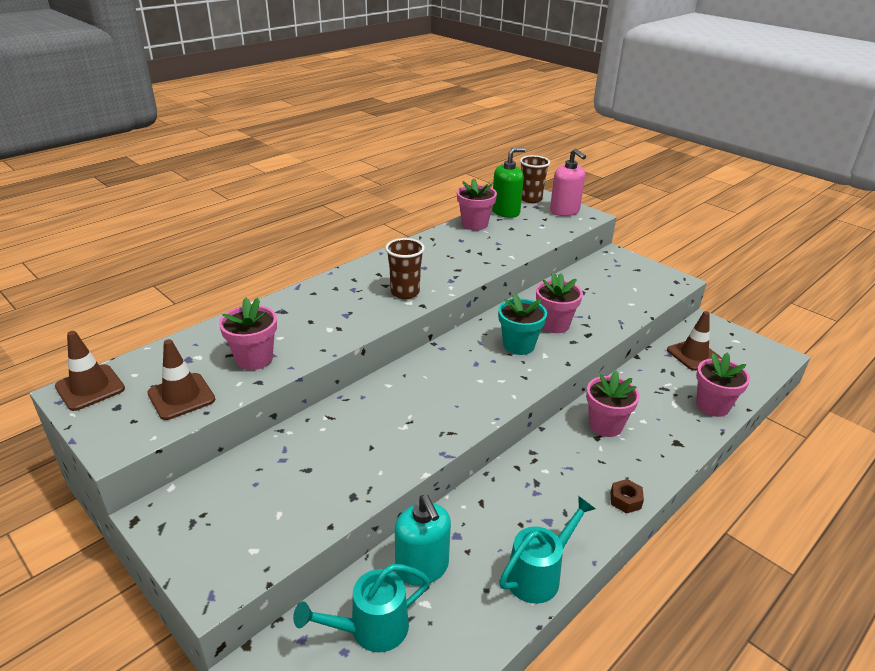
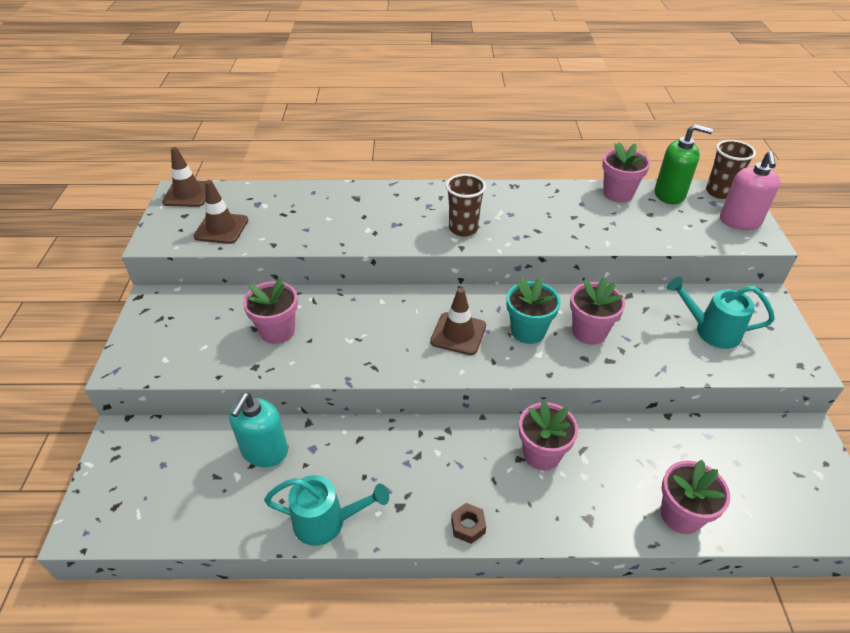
camera: 45 degrees right, 10 degrees up
(254, 359) = (292, 226): pink flower pot -> pink flower pot (277, 331)
(370, 629) = (190, 464): turquoise watering can -> turquoise watering can (711, 331)
(693, 355) = (737, 454): brown traffic cone -> brown traffic cone (458, 334)

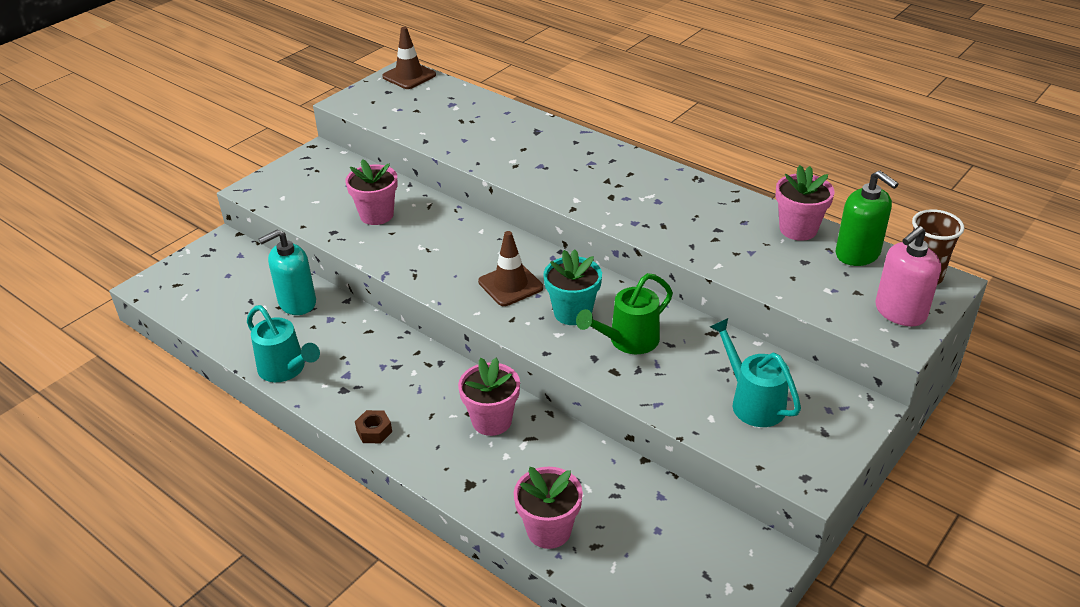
camera: 40 degrees right, 5 degrees down
(221, 228) = (402, 112): brown traffic cone -> none
(463, 229) = (595, 194): brown cup -> none
(589, 332) = (628, 341): pink flower pot -> green watering can

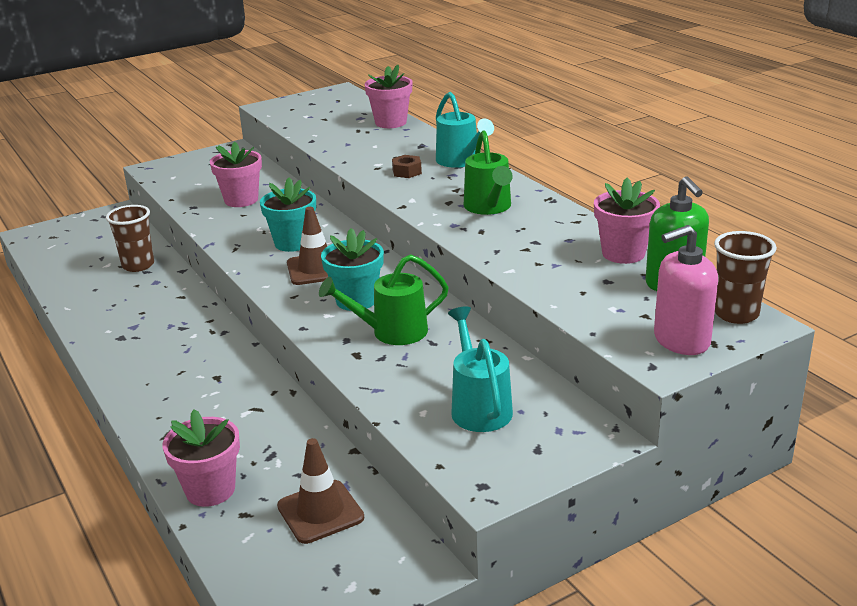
camera: 20 degrees right, 10 degrees down
(286, 370) = (86, 313): turquoise watering can -> turquoise watering can (461, 161)
(297, 303) = (138, 265): turquoise soap dispenser -> brown cup
(374, 431) = (119, 374): brown nut -> brown nut (407, 172)
(409, 76) = (340, 94): brown traffic cone -> brown traffic cone (320, 512)
(466, 258) = (293, 243): none -> turquoise flower pot
(491, 421) = (232, 387): pink flower pot -> pink flower pot (391, 122)
(651, 197) = (489, 208): none -> green watering can

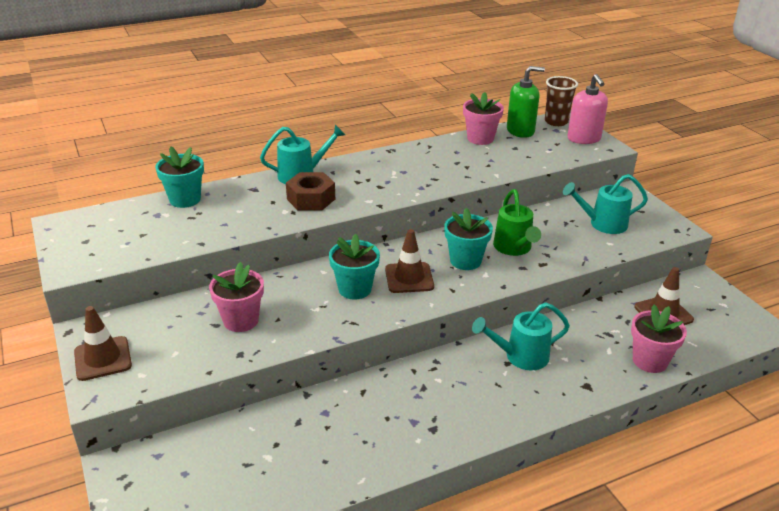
camera: 85 degrees left, 5 degrees up
(138, 265) = (281, 429): brown cup -> none
(194, 161) = (103, 358): none -> brown traffic cone
(227, 385) = (520, 356): none -> turquoise watering can
(391, 122) = (185, 199): pink flower pot -> turquoise flower pot
(407, 172) = (311, 199): brown nut -> brown nut, size x1.78
(489, 208) = (397, 172): green watering can -> none

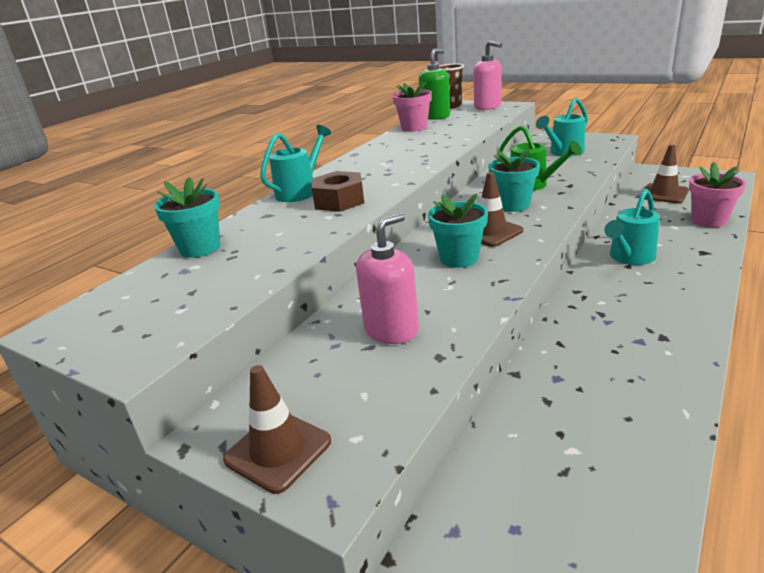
camera: 30 degrees left, 5 degrees down
(241, 320) = (391, 330): pink flower pot -> pink soap dispenser

